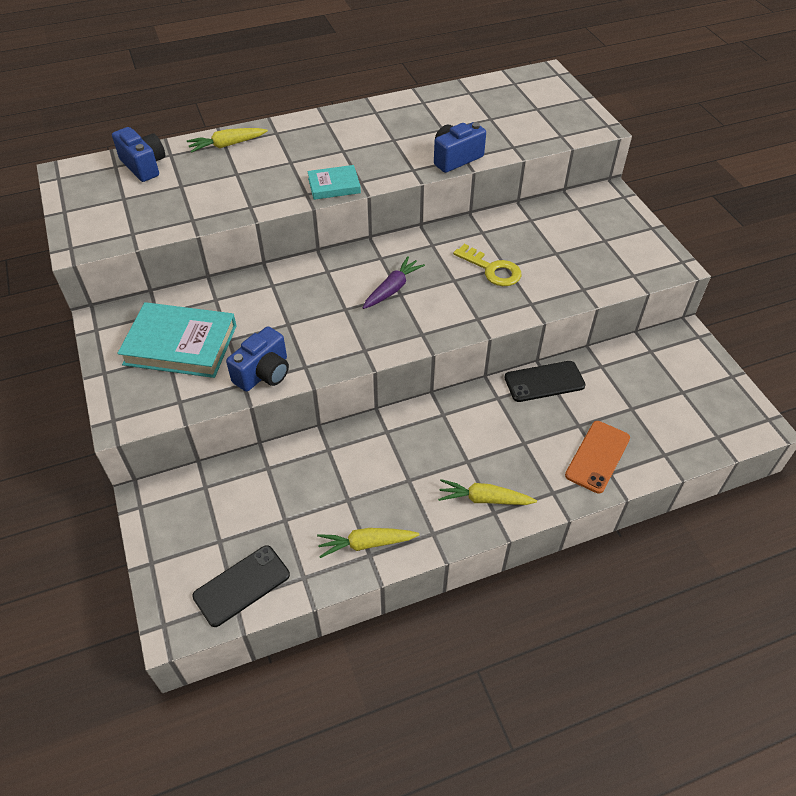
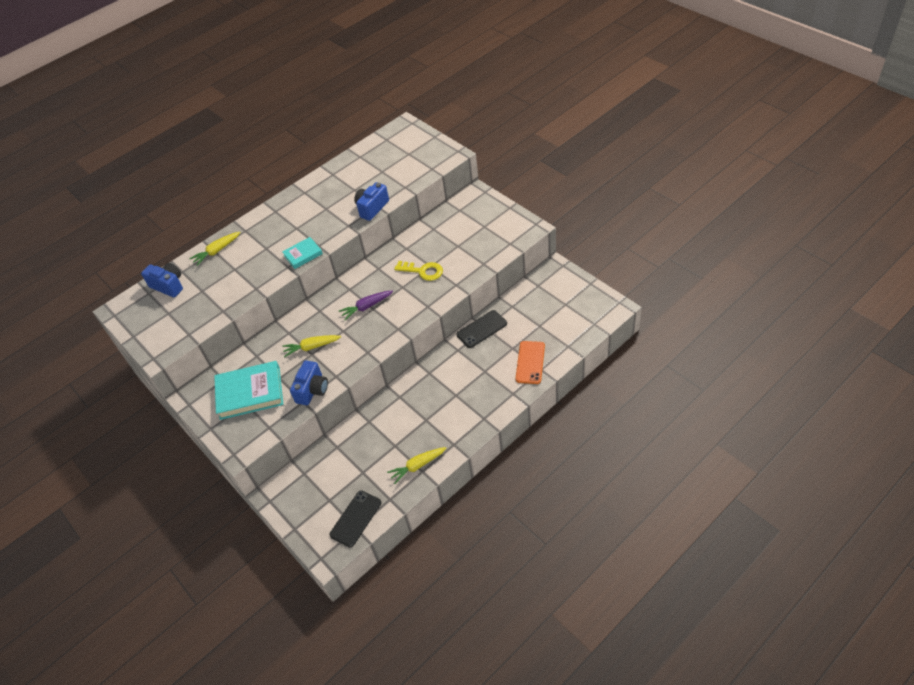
camera: 15 degrees left, 0 degrees up
(392, 289) = (366, 307): purple carrot -> purple carrot turned 135 degrees counterclockwise
(484, 499) = (475, 413): yellow carrot -> yellow carrot (312, 347)

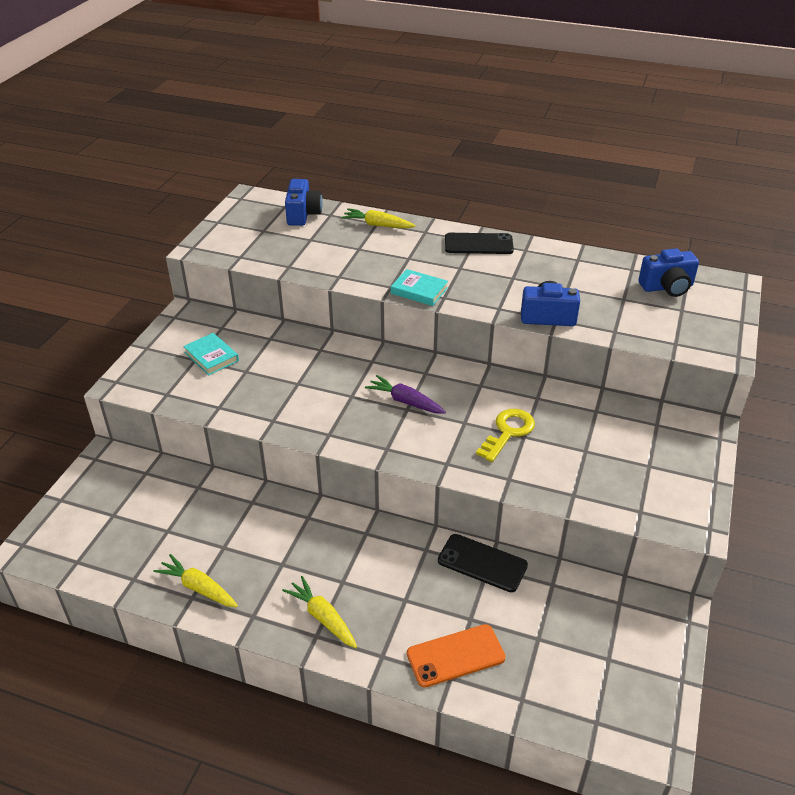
camera: 55 degrees right, 10 degrees down
(250, 393) = (211, 357): turquoise book -> turquoise book, size x0.54
(312, 347) = (308, 379): yellow carrot -> yellow carrot (323, 617)
(312, 390) = (240, 408): blue camera -> blue camera (667, 287)
(355, 518) = (91, 555): black phone -> black phone (478, 244)
(423, 271) = (508, 432): yellow key -> yellow key turned 135 degrees counterclockwise

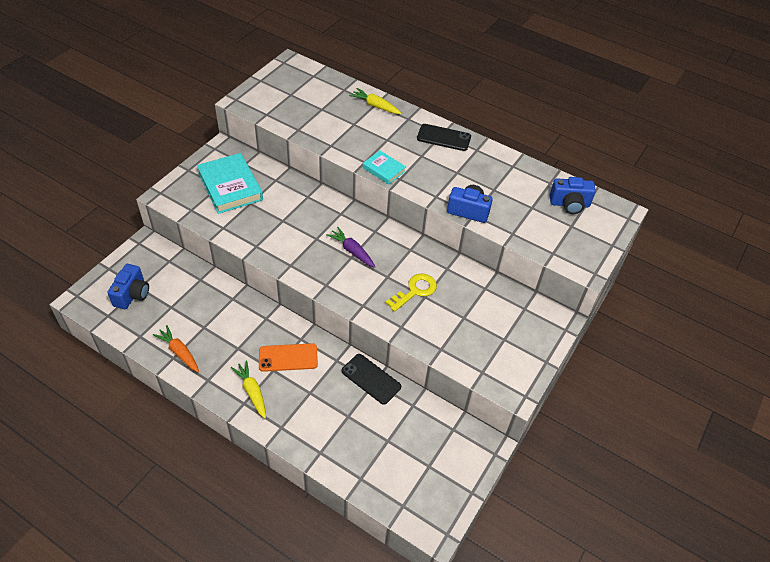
camera: 10 degrees right, 10 degrees up
(198, 588) = (179, 352): yellow carrot -> orange carrot
(211, 357) = (230, 186): turquoise book -> turquoise book, size x1.84
(303, 214) = (324, 86): blue camera -> blue camera (132, 294)
(455, 656) = (329, 439): orange phone -> orange phone (288, 357)

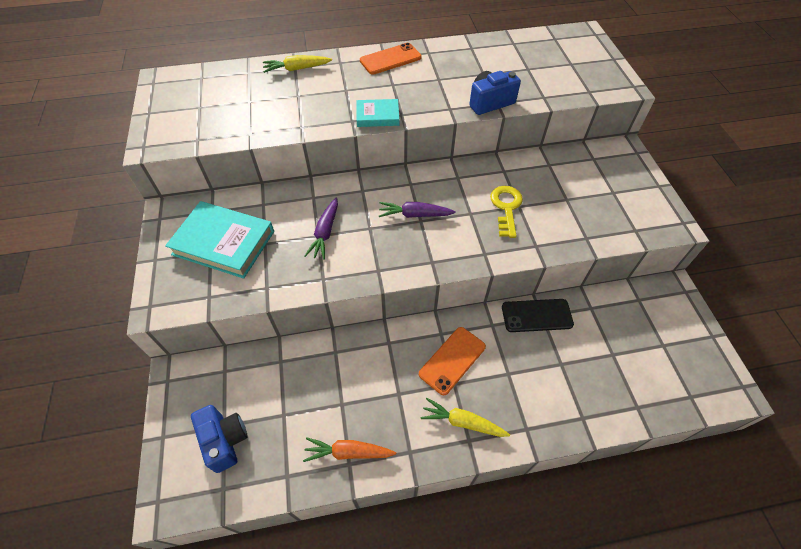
camera: 40 degrees left, 5 degrees up
(288, 222) = (325, 233): none -> purple carrot
(444, 138) = (390, 59): black phone -> orange phone
(569, 204) = (548, 49): blue camera -> none

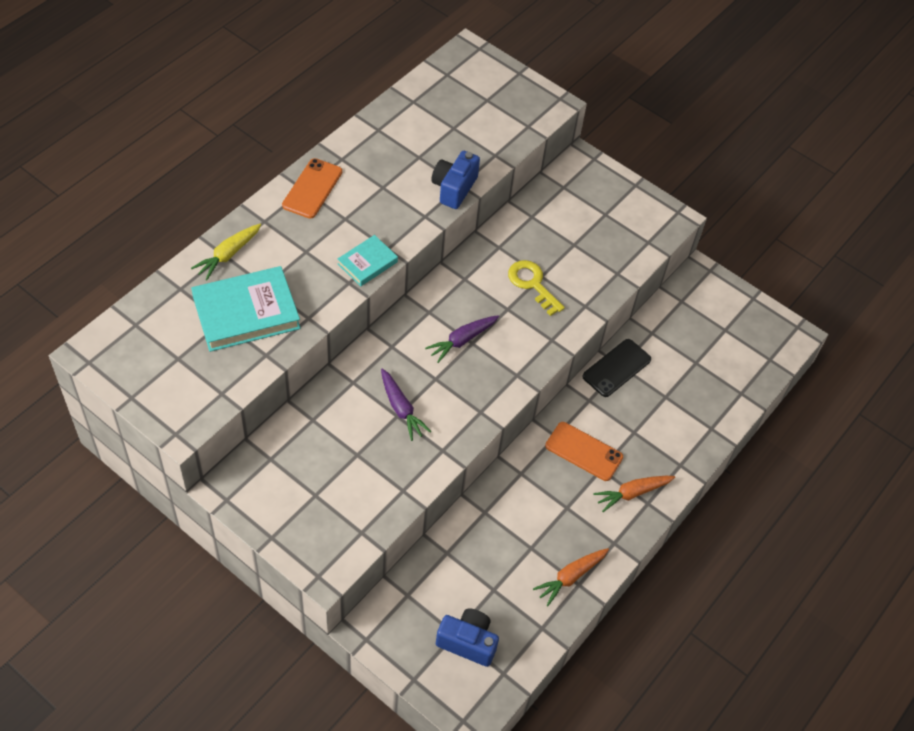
camera: 45 degrees left, 0 degrees up
(223, 243) = (318, 479): turquoise book -> turquoise book (246, 313)
(452, 360) = (584, 451): orange phone -> orange phone turned 60 degrees counterclockwise
(462, 422) = (632, 493): yellow carrot -> orange carrot

